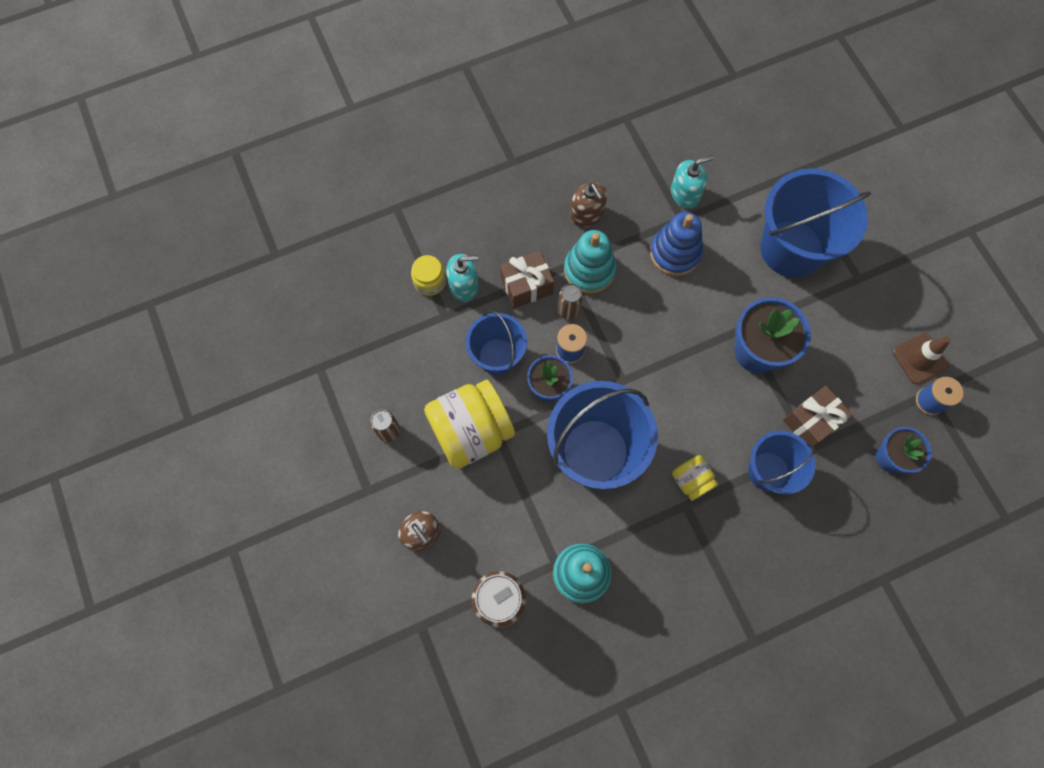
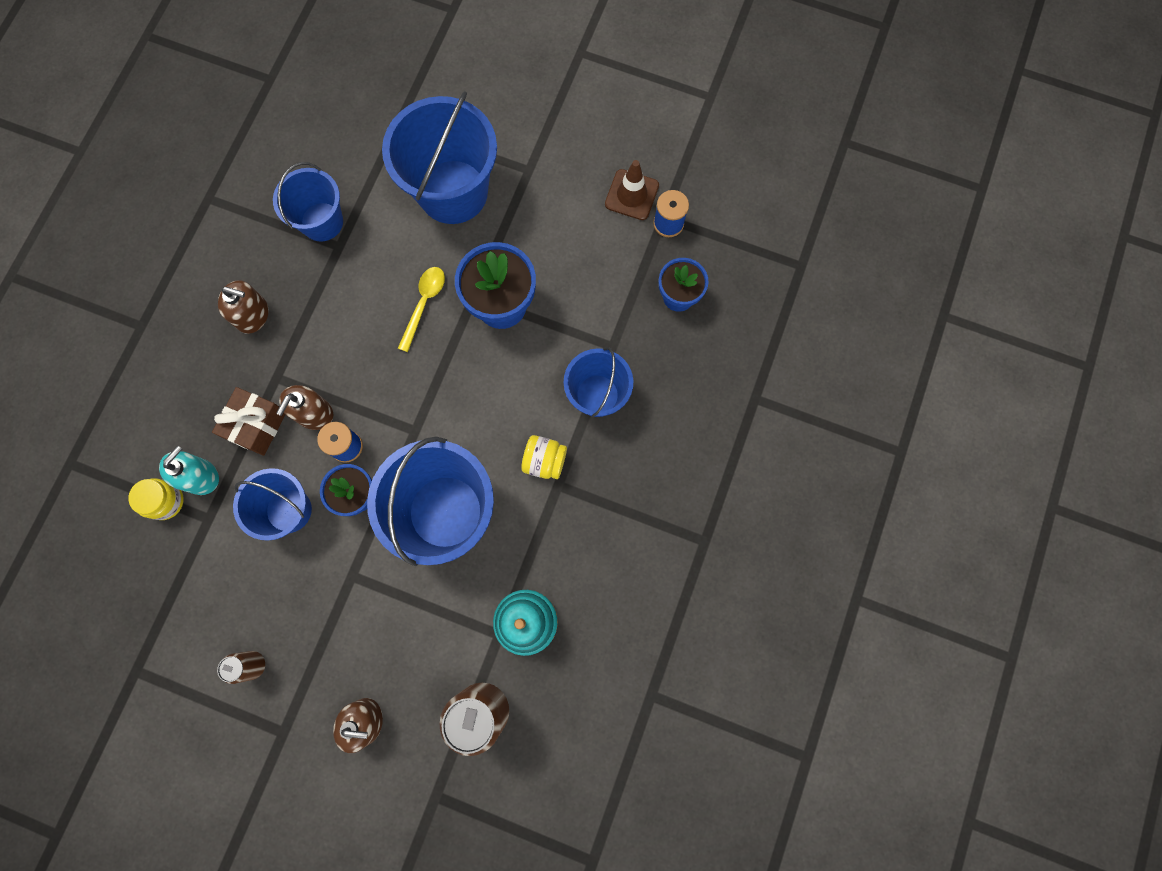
camera: 45 degrees left, 5 degrees up
(471, 432) = (326, 596): yellow jar -> none
(568, 310) = (314, 413): brown can -> brown soap dispenser
(589, 270) = (300, 362): turquoise stacking toy -> none
(675, 253) = (360, 281): blue stacking toy -> none
(685, 194) = (322, 222): turquoise soap dispenser -> blue bucket
(704, 304) = (424, 304): none -> yellow spoon
(811, 421) = (594, 323): brown gift -> none

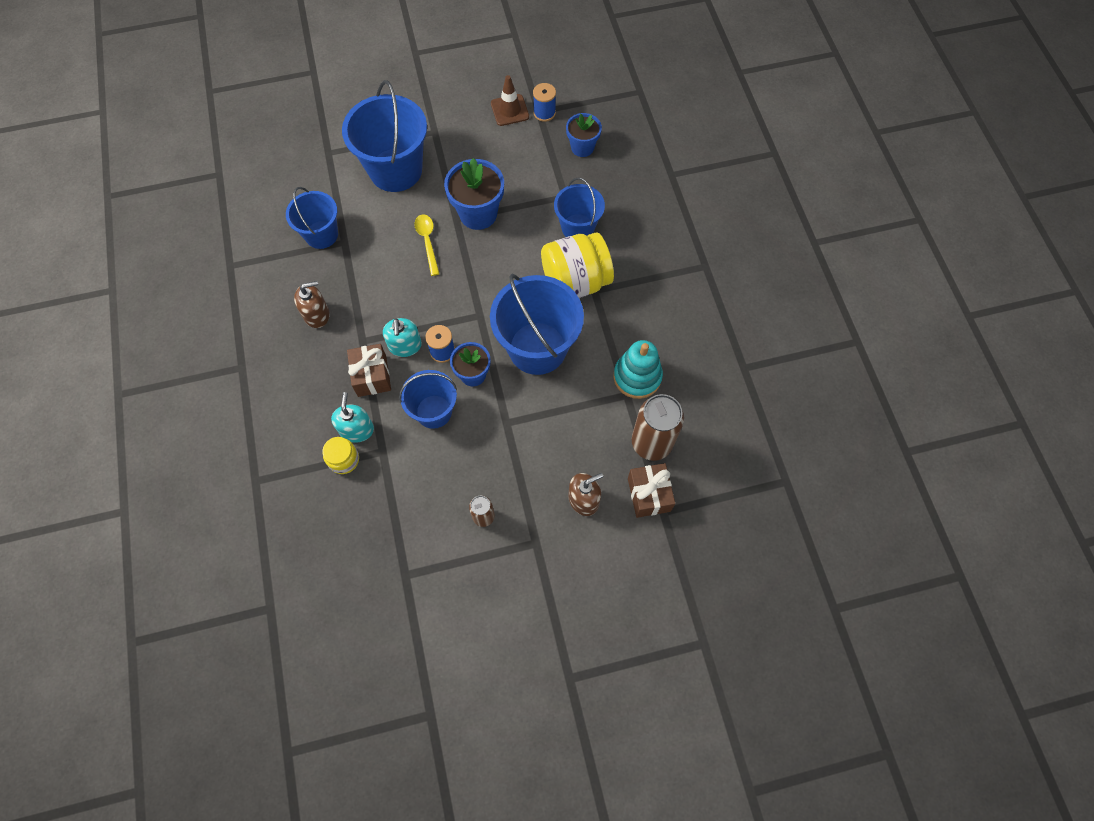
camera: 35 degrees left, 10 degrees down
(314, 413) = (405, 346): brown soap dispenser -> turquoise soap dispenser
(435, 766) = (649, 494): none -> brown gift
(544, 461) = (575, 282): yellow jar -> yellow jar, size x2.02

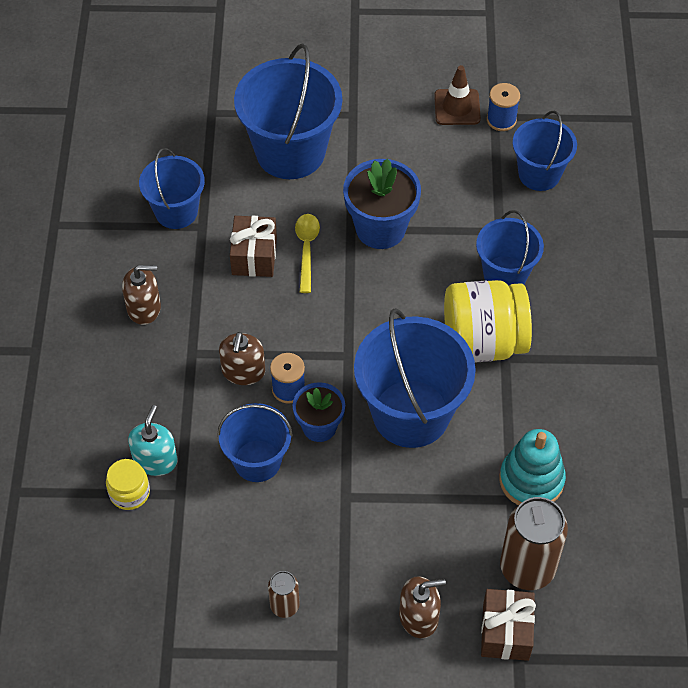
camera: 15 degrees right, 10 degrees down
(372, 376) = (192, 399): brown gift -> brown gift (254, 256)
(405, 346) = (243, 371): turquoise soap dispenser -> brown soap dispenser
(582, 147) = (539, 174): blue flower pot -> blue bucket

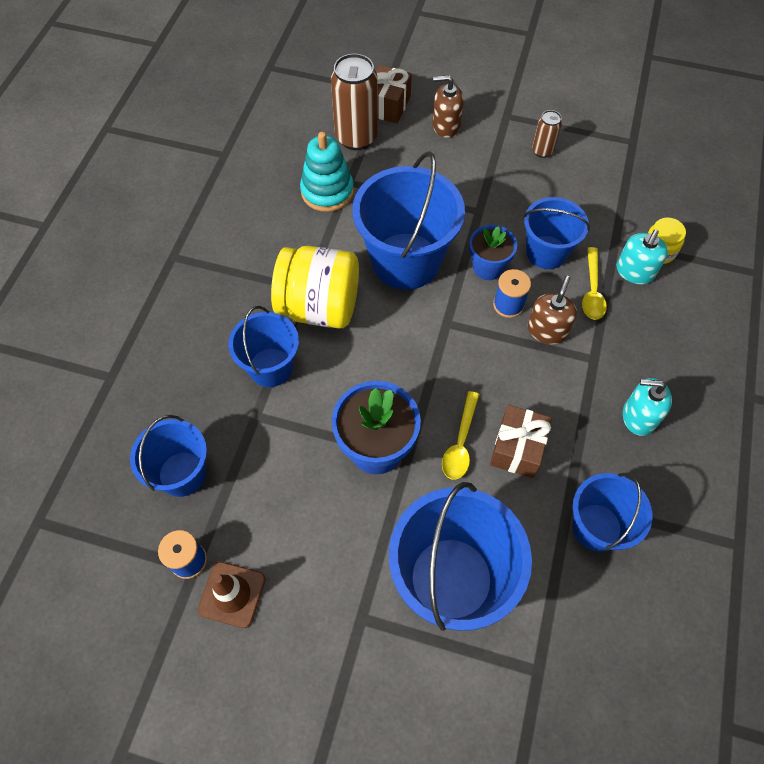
camera: 165 degrees left, 5 degrees up
(144, 308) = (639, 416): brown soap dispenser -> turquoise soap dispenser
(201, 426) = (592, 290): none -> yellow spoon

